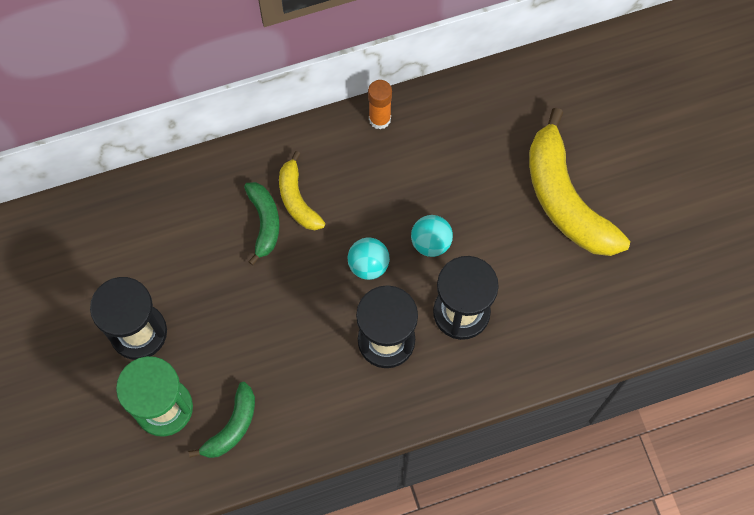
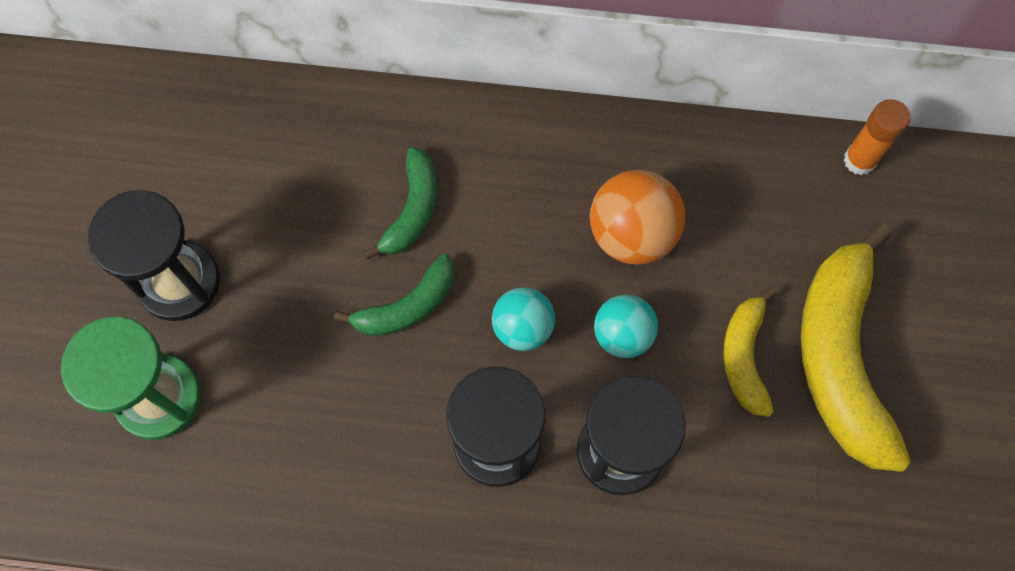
camera: 25 degrees right, 0 degrees up
(232, 426) = (233, 466): green banana -> green banana (407, 306)
(297, 199) = (471, 198): yellow banana -> yellow banana (744, 357)
(379, 119) = (631, 139): orange glue stick -> orange glue stick (859, 160)
(408, 178) = (632, 234): none -> orange ball

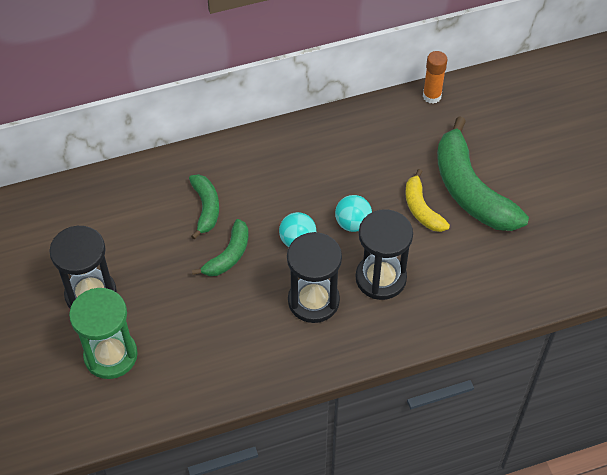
camera: 25 degrees left, 15 degrees down
(632, 234) = (332, 174): orange ball -> none
(841, 358) = (470, 190): yellow banana -> green banana

